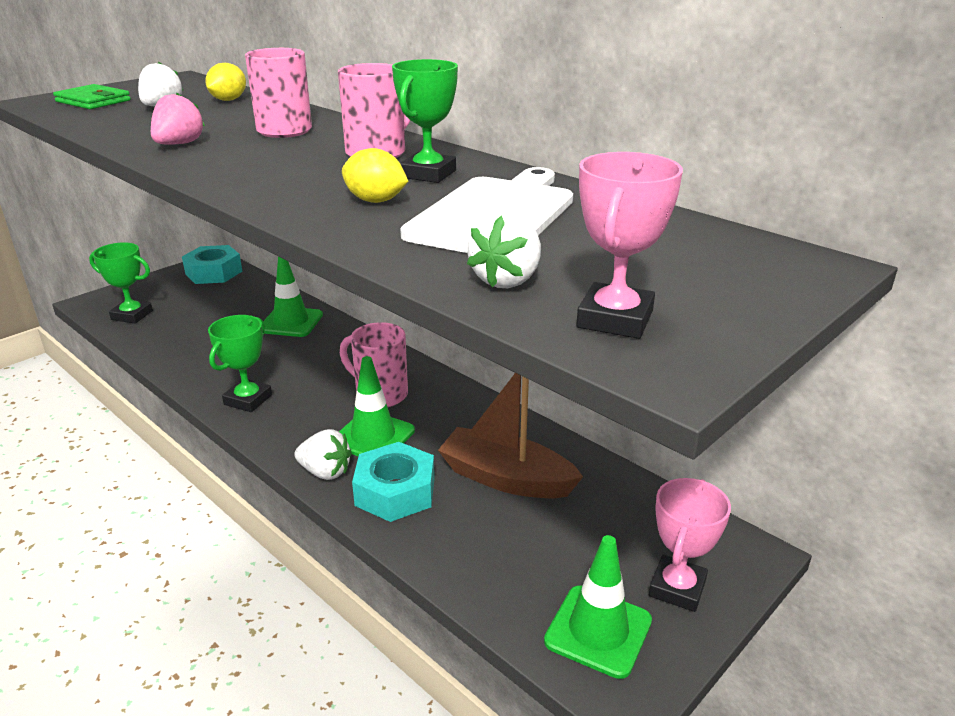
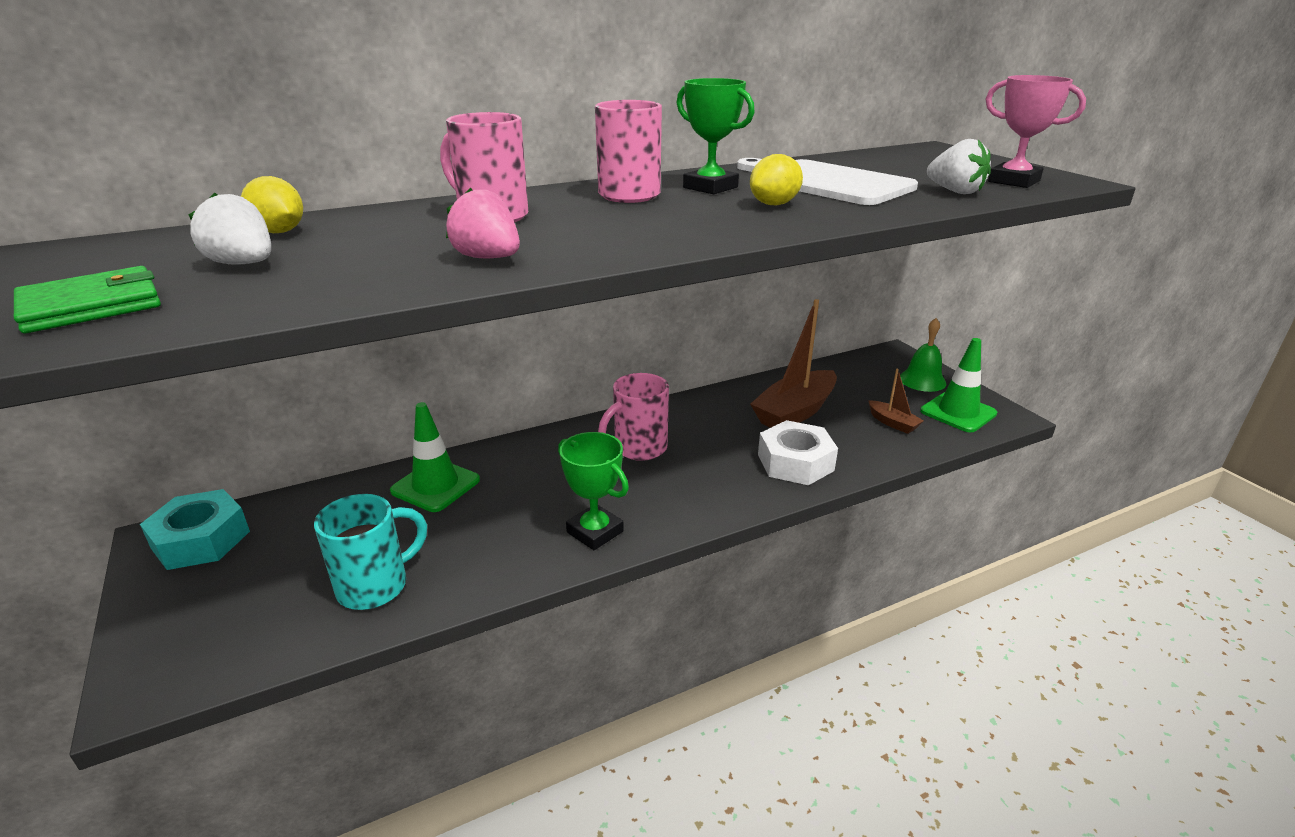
camera: 70 degrees left, 0 degrees up
(132, 315) = (257, 633): green trophy -> none
(175, 335) = (375, 586): none -> turquoise mug
(325, 472) = (753, 494): white strawberry -> none
(373, 437) = (709, 462): green traffic cone -> none
(395, 491) = (795, 462): turquoise nut -> white nut
(526, 563) = (893, 423): none -> brown boat
(677, 588) = (922, 380): pink trophy -> green bell

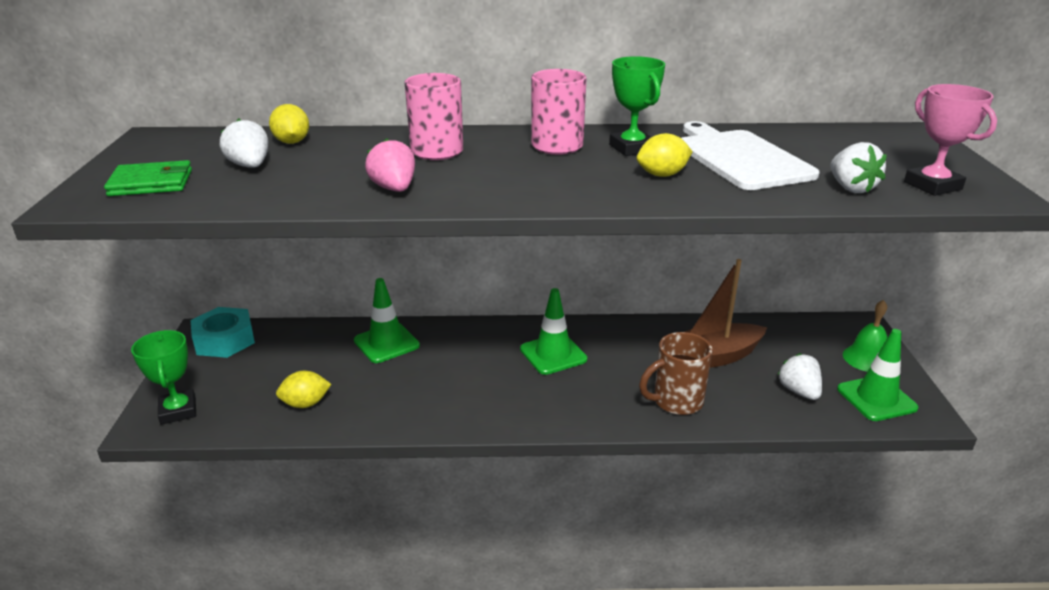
camera: 25 degrees right, 0 degrees up
(375, 586) = (305, 404): turquoise mug -> yellow lemon
(595, 532) = (473, 410): green trophy -> green trophy (178, 411)
(638, 448) = (553, 354): pink mug -> green traffic cone
(795, 462) = (676, 401): white nut -> brown mug
(893, 423) = (799, 391): brown boat -> white strawberry

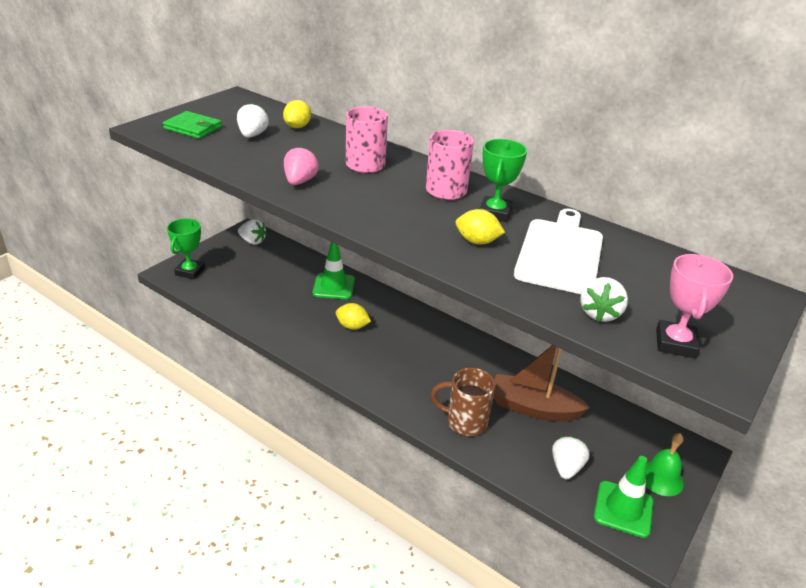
camera: 35 degrees right, 5 degrees up
(224, 340) = (252, 241): turquoise nut -> white strawberry
(305, 404) = (251, 301): yellow lemon -> yellow lemon (352, 326)
(553, 354) = (424, 346): green traffic cone -> none

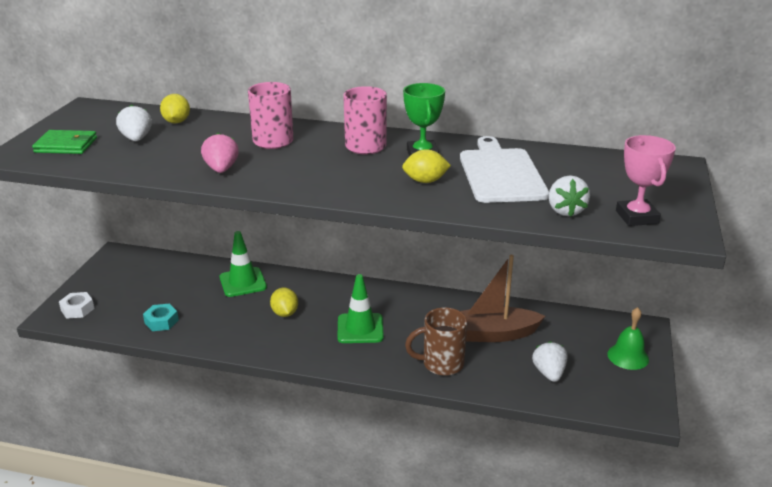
camera: 20 degrees left, 5 degrees down
(190, 271) = (77, 309): green trophy -> white nut
(247, 302) = (161, 321): none -> turquoise nut
(252, 241) = (128, 262): white strawberry -> none
(352, 326) = (285, 313): yellow lemon -> yellow lemon turned 75 degrees clockwise
(623, 509) = (612, 390): green traffic cone -> green traffic cone (360, 328)

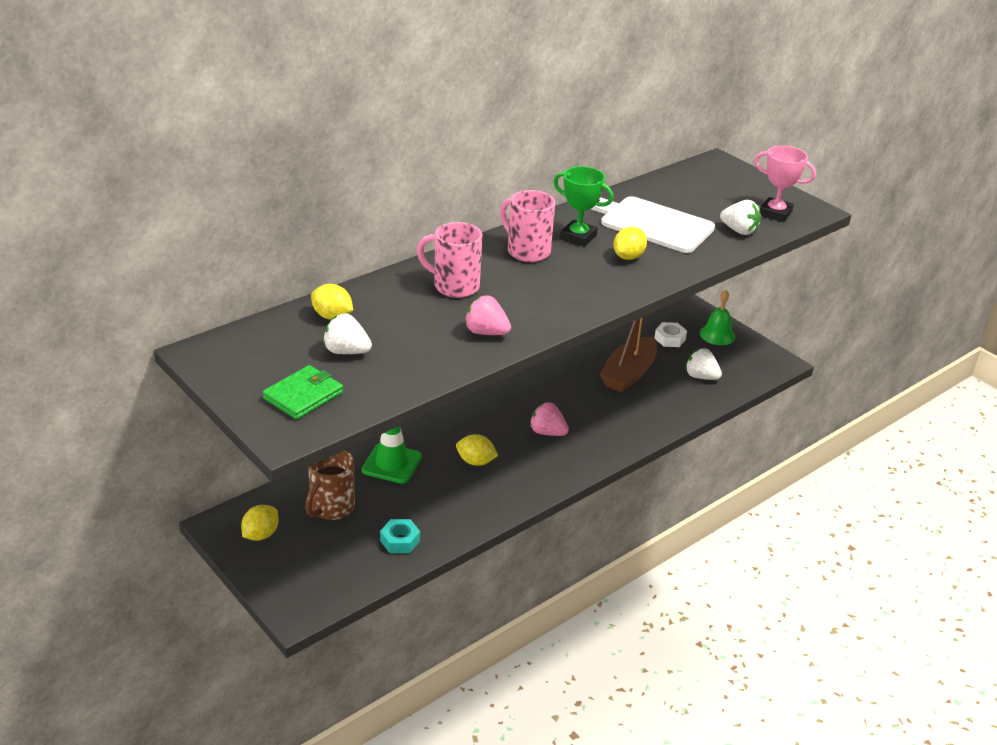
camera: 55 degrees left, 5 degrees up
(77, 309) = (305, 590): white nut -> white nut (670, 339)
(119, 270) = (260, 535): none -> yellow lemon
(360, 328) = (547, 432): green traffic cone -> pink strawberry
(441, 364) = (639, 417): brown mug -> brown mug (331, 508)

